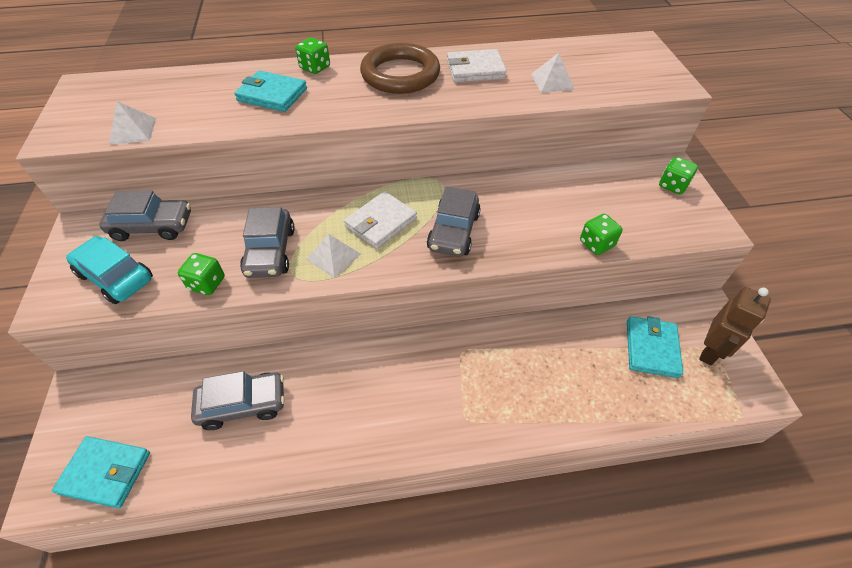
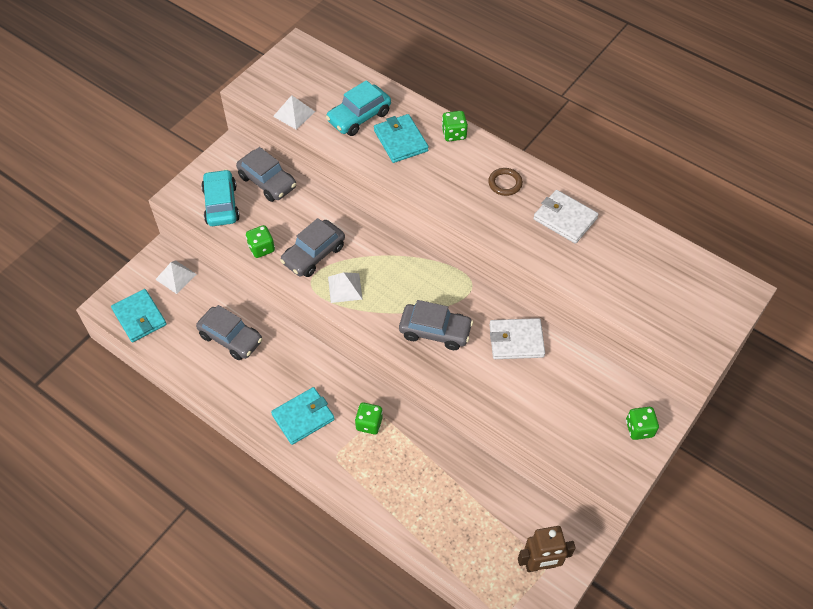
camera: 45 degrees right, 5 degrees up
(209, 100) = (359, 117): none -> turquoise car
(381, 222) = (398, 286): white wallet -> white wallet (516, 341)
(400, 74) = (505, 183): brown ring -> brown ring, size x0.46
(453, 231) = (435, 331): grey car -> grey car turned 135 degrees counterclockwise
(552, 81) = (607, 273): white pyramid -> white pyramid (176, 276)
(596, 244) = (516, 419): green dice -> green dice (369, 423)
(651, 348) = (502, 526): turquoise wallet -> turquoise wallet (303, 417)

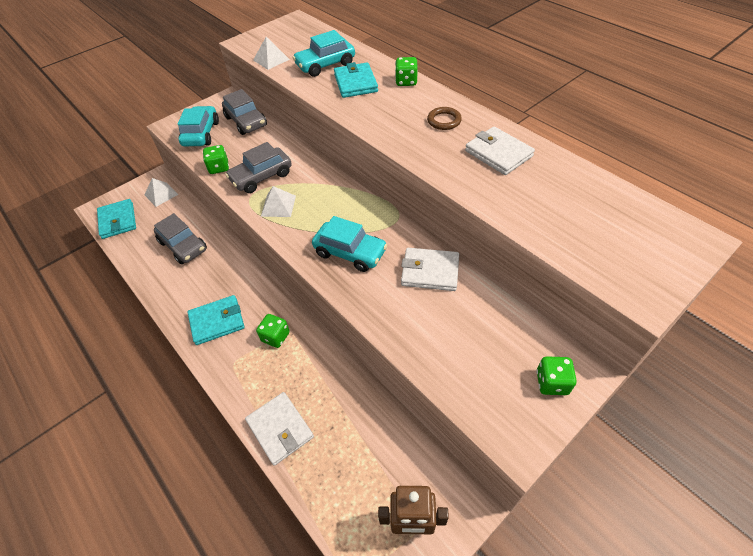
camera: 15 degrees right, 5 degrees down
(403, 509) = (280, 429): none -> white wallet
(435, 331) = (350, 252): grey car -> turquoise car

